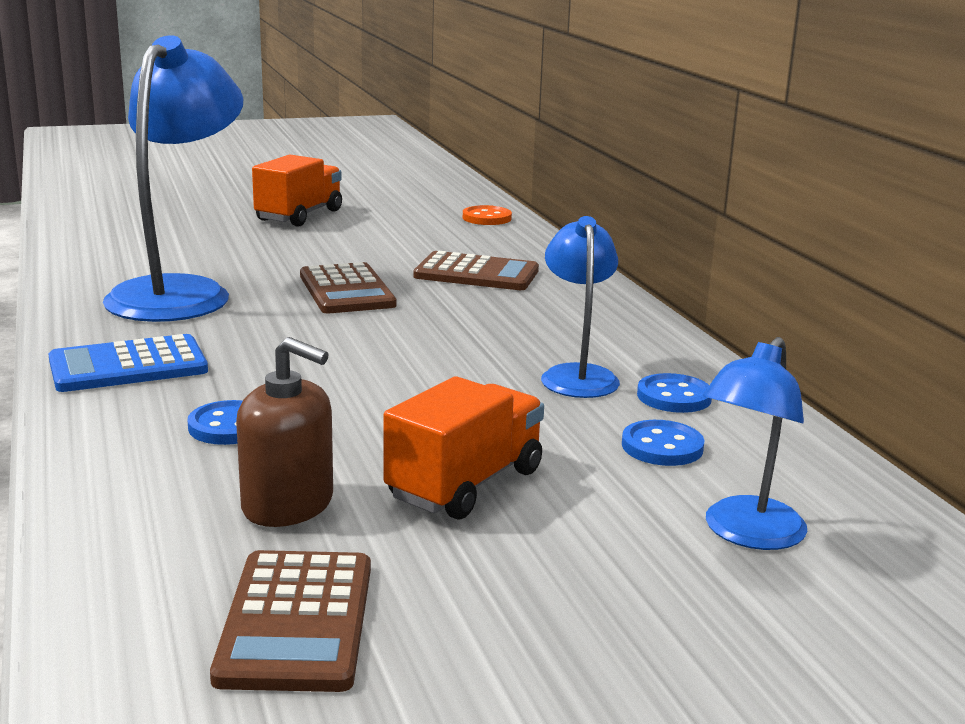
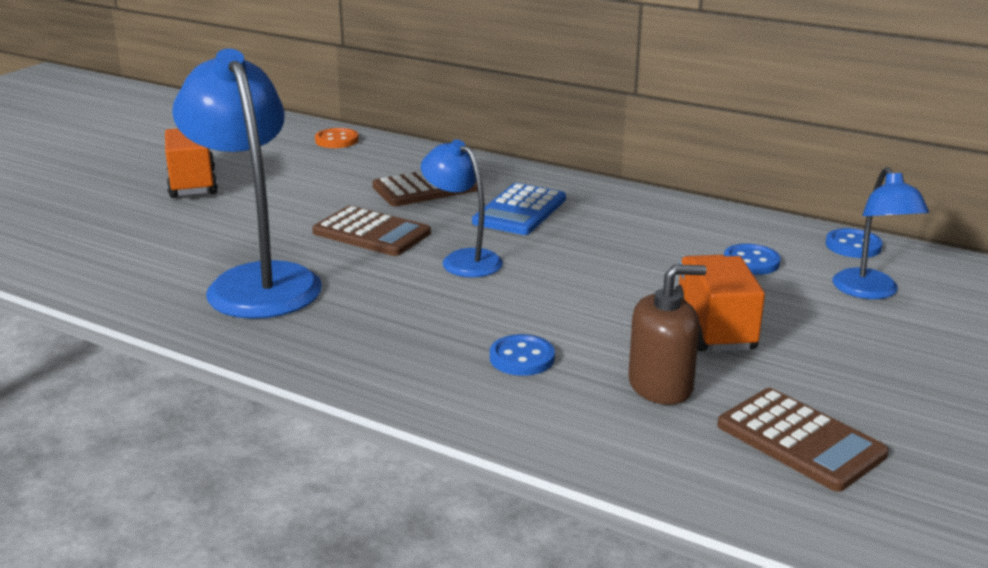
camera: 40 degrees left, 5 degrees up
(128, 366) = (359, 350): blue calculator -> blue calculator (520, 211)
(577, 375) = (629, 237): blue lamp -> blue lamp (463, 260)
(674, 397) = (699, 229): blue button -> blue button (853, 246)

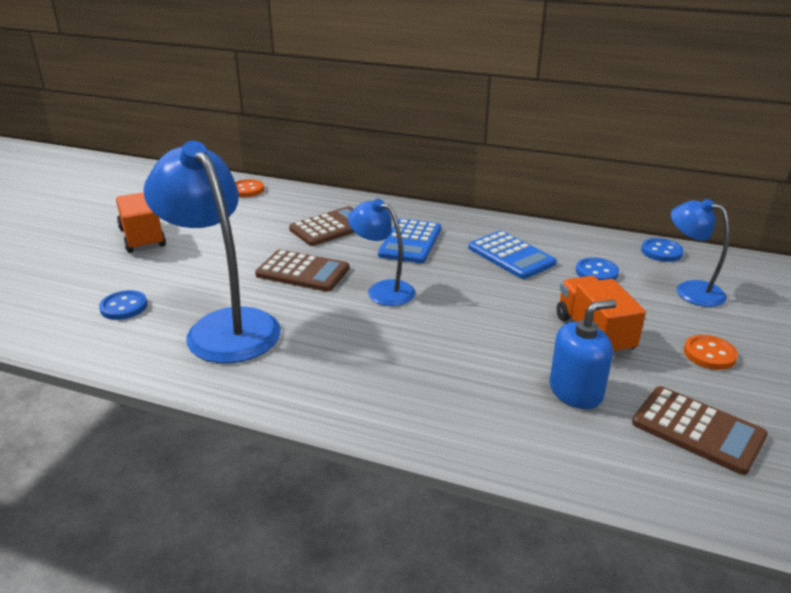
camera: 10 degrees left, 5 degrees up
(522, 358) = (461, 377): blue button -> blue button (124, 307)
(645, 235) = (511, 256): none -> blue calculator
(660, 385) = (576, 391): brown soap dispenser -> blue soap dispenser
(859, 363) = (709, 354): none -> orange button
(870, 292) = (690, 290): blue lamp -> blue lamp turned 150 degrees clockwise

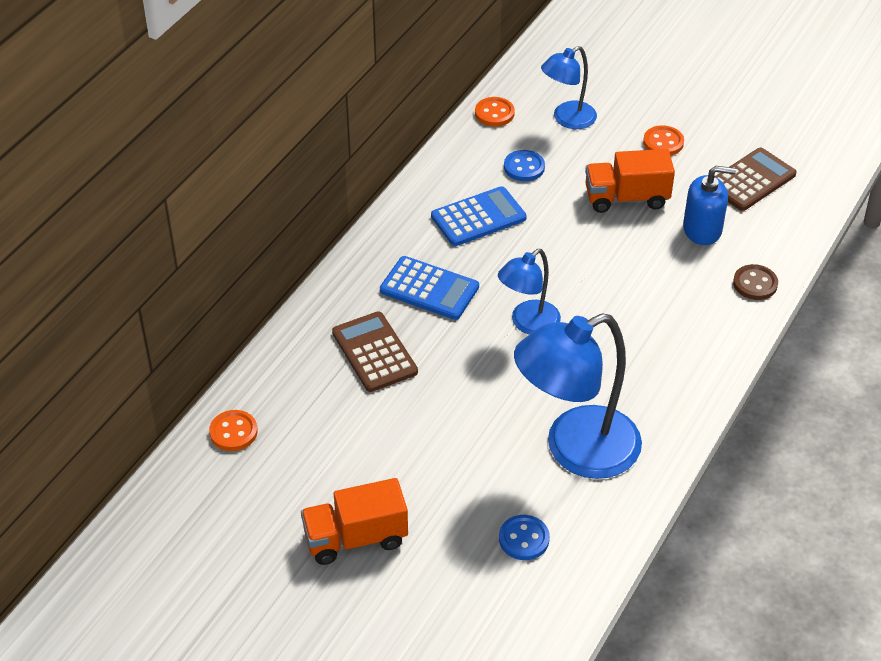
camera: 80 degrees left, 15 degrees up
(302, 272) = (477, 384): brown calculator -> none
(501, 440) = (755, 284): none -> brown button
(576, 391) = (702, 229): blue soap dispenser -> blue soap dispenser turned 105 degrees clockwise
(661, 252) = (494, 113): blue button -> orange button

